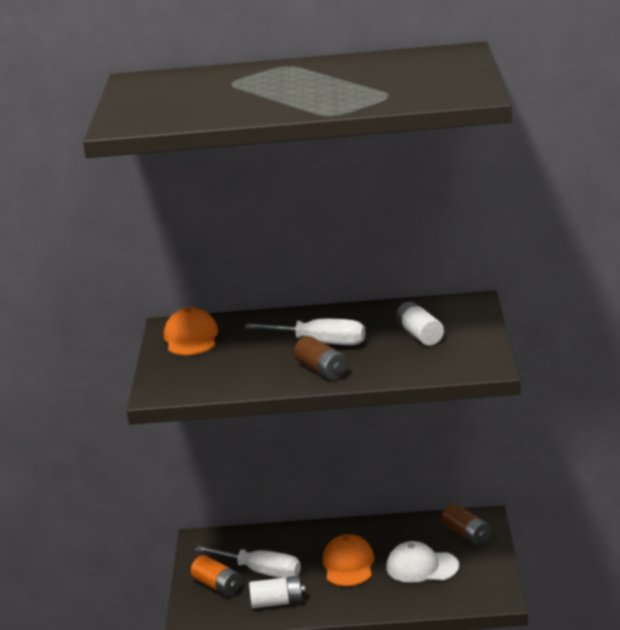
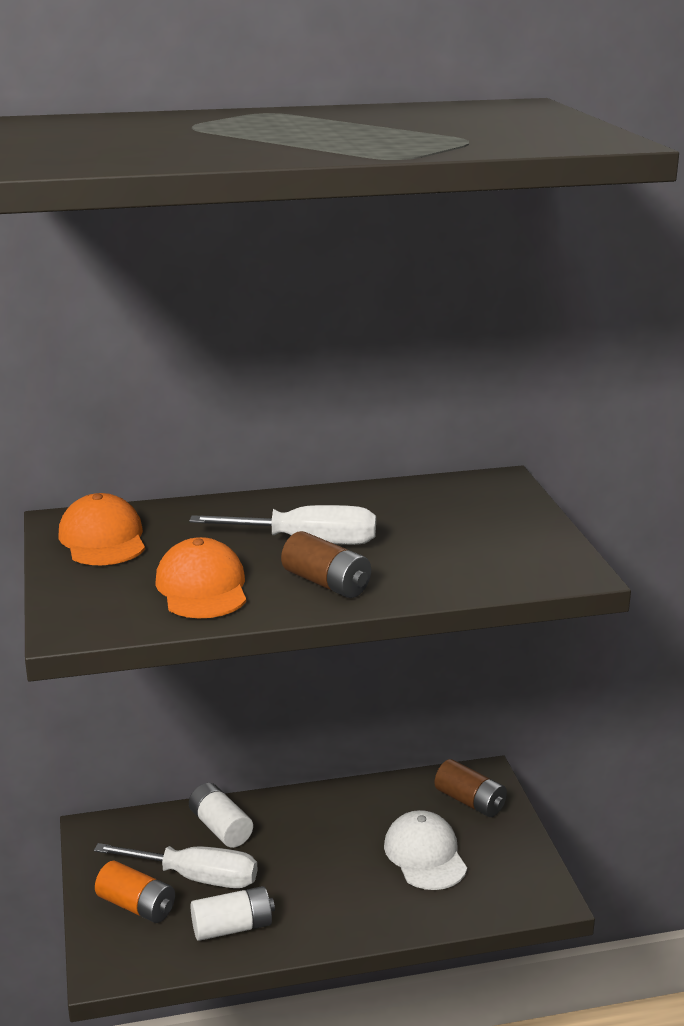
camera: 15 degrees left, 0 degrees up
(348, 564) = (320, 858): orange cap -> orange cap (202, 587)
(420, 335) = (450, 527): white battery -> white battery (220, 828)
(422, 567) = (425, 855): white cap -> white cap turned 75 degrees clockwise

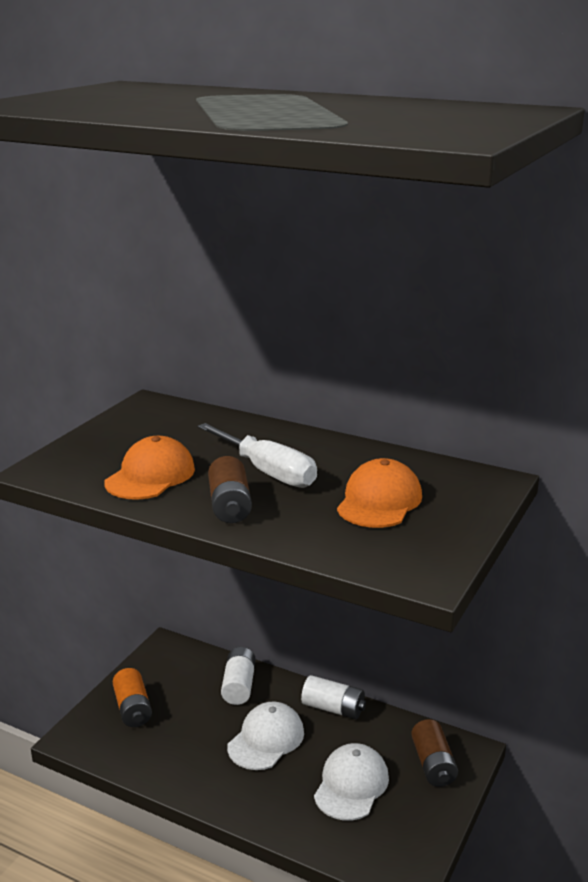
camera: 40 degrees right, 0 degrees up
(103, 539) = (150, 422): orange cap -> orange cap (379, 501)
(196, 878) = (186, 711): white screwdriver -> none
(232, 927) = (169, 757): white battery -> white battery (333, 708)
(306, 860) = (266, 739): none -> white cap

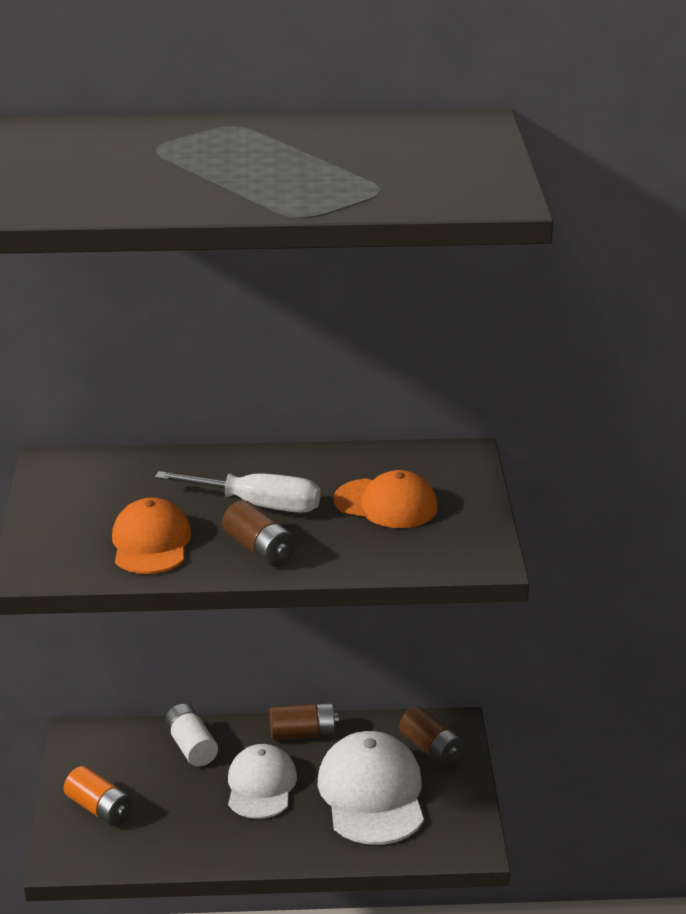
camera: 30 degrees left, 5 degrees up
(333, 708) = (303, 733): white battery -> brown battery
(351, 785) = (372, 794): white cap -> white cap, size x1.51
(379, 501) = (386, 504): orange cap -> orange cap turned 120 degrees clockwise

